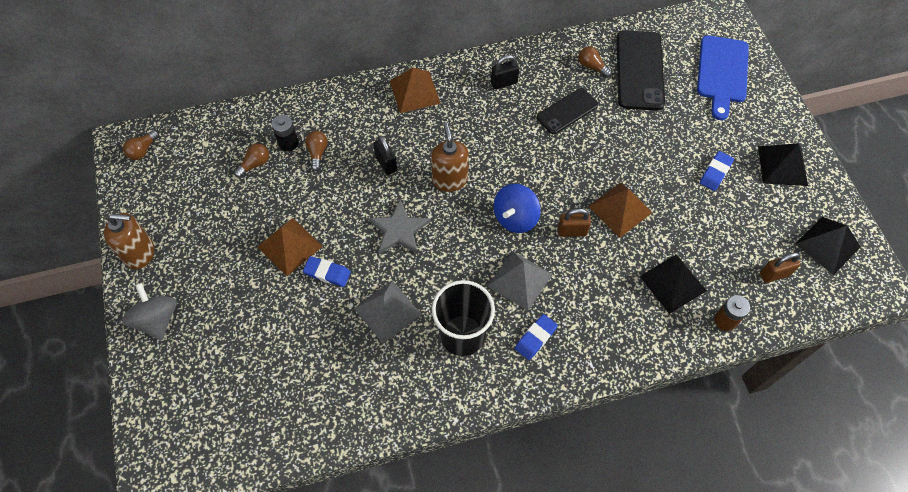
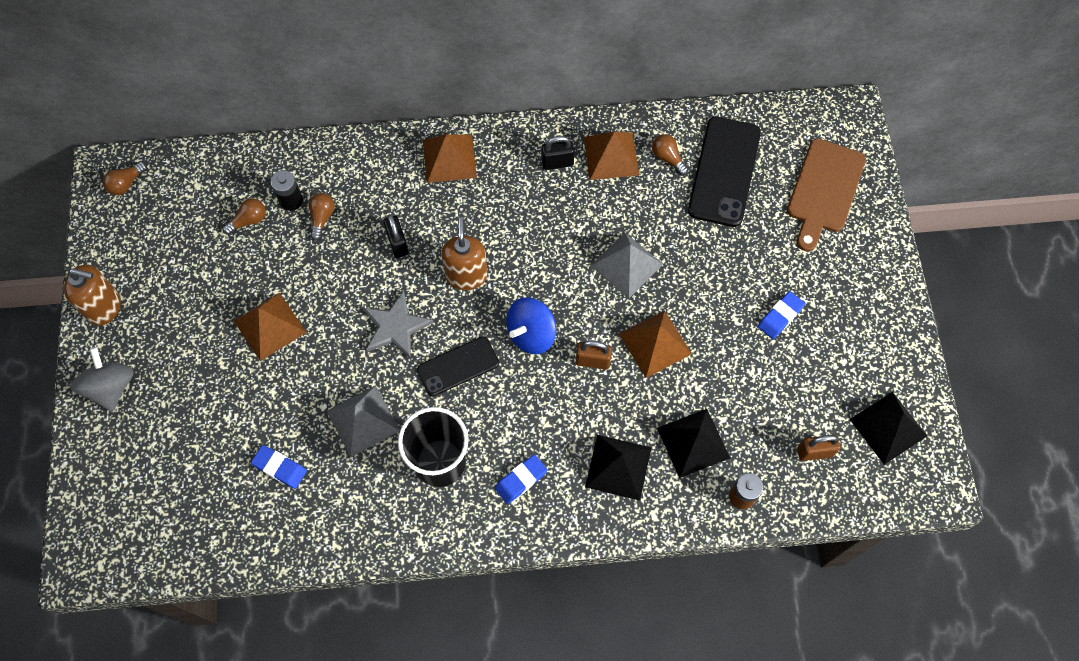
camera: 10 degrees right, 5 degrees up
(327, 273) = (305, 365): blue eraser -> blue eraser (280, 468)
(519, 280) = (519, 409): grey pyramid -> grey pyramid (626, 265)
(546, 71) = (611, 155): none -> brown pyramid
(567, 111) = (623, 211): black phone -> black phone (458, 366)
(722, 73) = (824, 190): blue cutting board -> brown cutting board
(782, 166) = (863, 321): black pyramid -> black pyramid (618, 467)

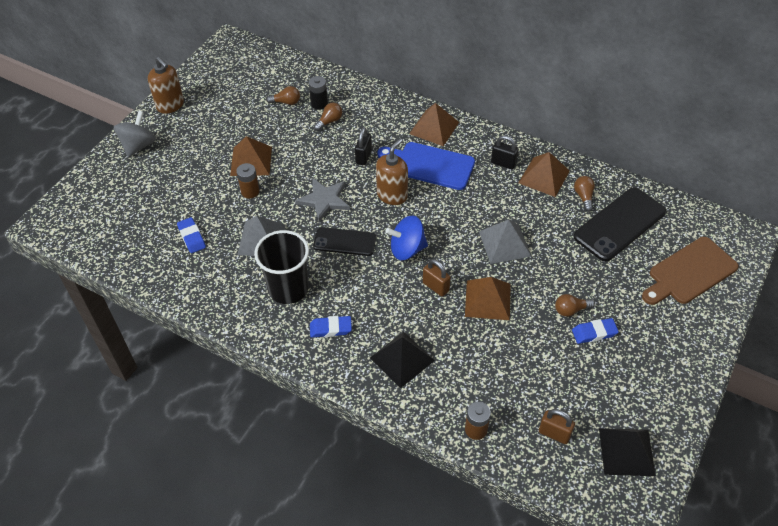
camera: 35 degrees right, 15 degrees down
(126, 184) = (235, 52): brown light bulb -> brown light bulb (570, 310)
(301, 367) = (250, 191): none -> brown battery
(480, 211) = (430, 165): none -> blue cutting board
(693, 442) = (467, 375): black pyramid -> none

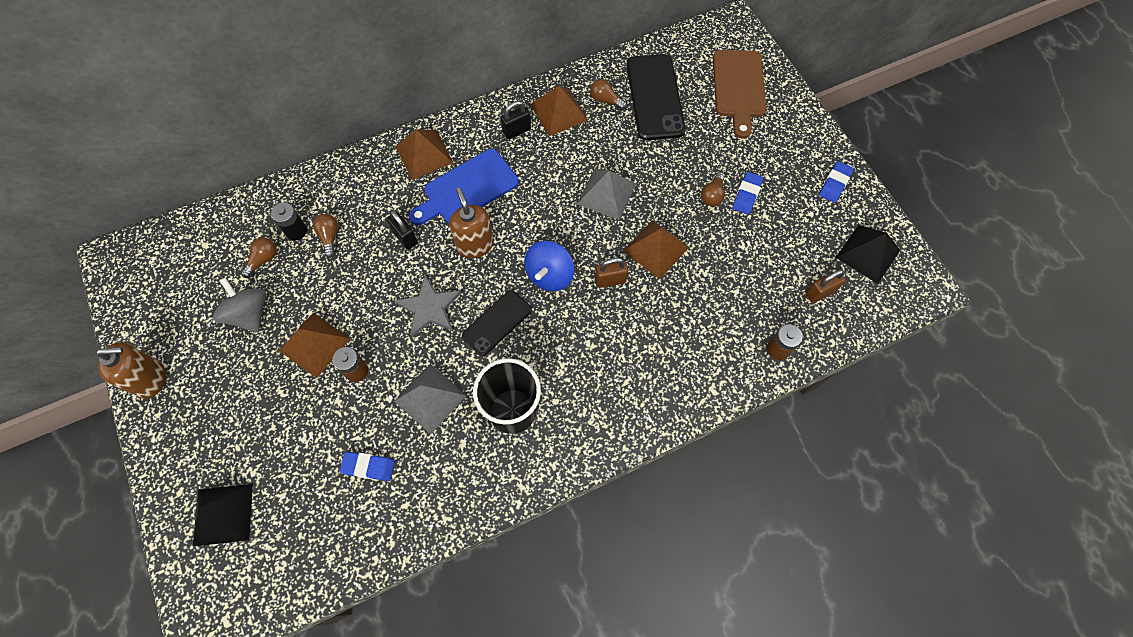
camera: 55 degrees left, 15 degrees up
(138, 145) = (181, 449): grey spinning top -> grey spinning top (249, 314)
(330, 328) = (589, 401): blue eraser -> blue eraser (834, 184)
(402, 359) = (667, 360): black pyramid -> black pyramid (223, 514)

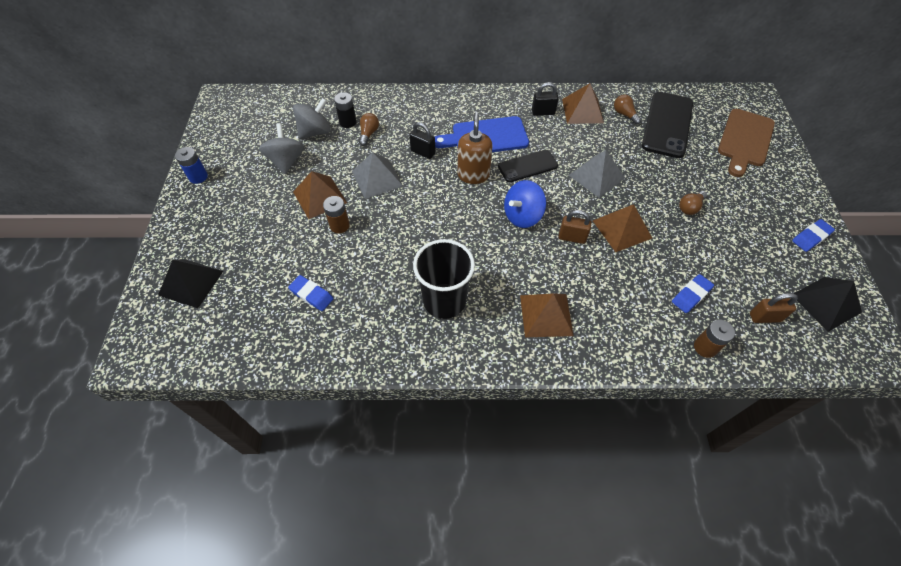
camera: 25 degrees right, 10 degrees down
(151, 379) = (198, 177): brown soap dispenser -> blue battery
(263, 260) = (315, 132): brown light bulb -> grey spinning top
(405, 237) = (423, 152): black padlock -> black padlock turned 45 degrees counterclockwise
(424, 154) = (464, 105): brown pyramid -> brown pyramid (546, 315)
(429, 308) = (416, 204): grey star -> none
(430, 398) = (384, 265): grey pyramid -> grey pyramid (377, 178)
(497, 323) = (463, 233): black phone -> black phone (527, 166)
(746, 195) = (721, 218): blue eraser -> blue eraser (691, 295)

